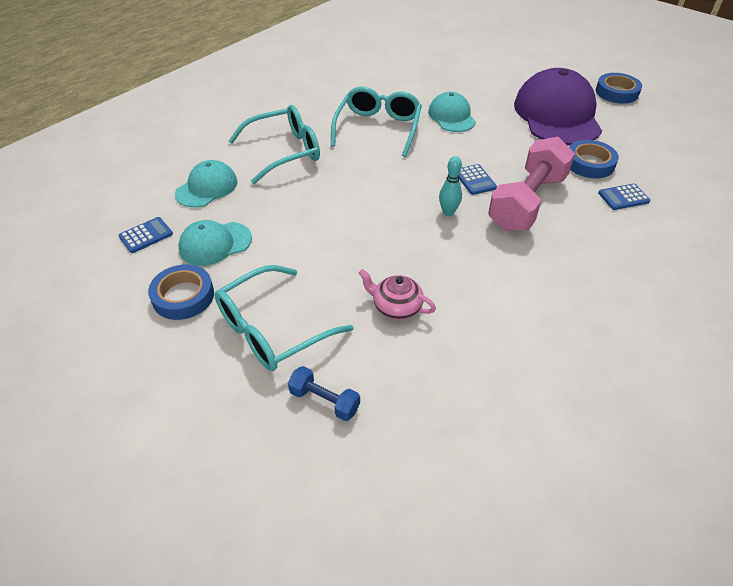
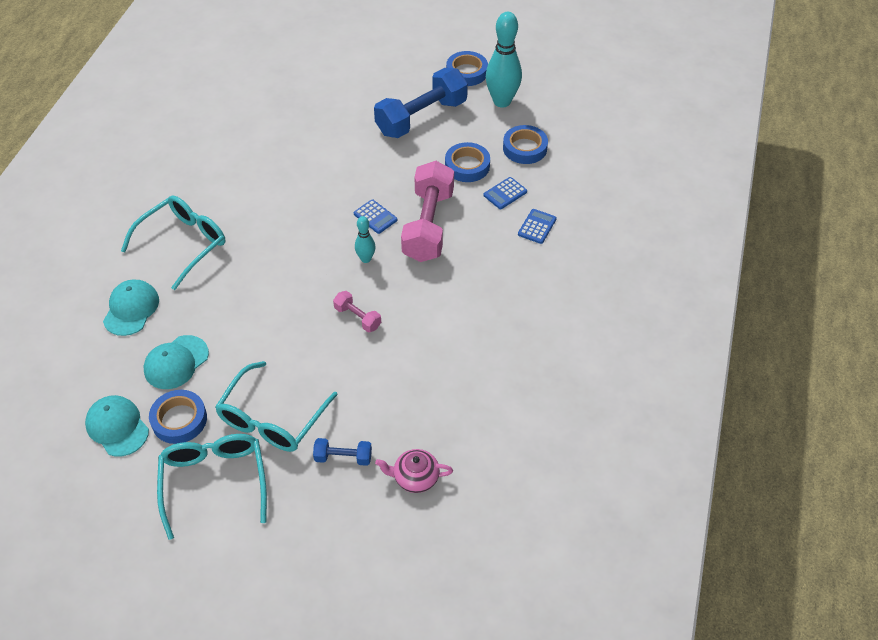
camera: 25 degrees left, 5 degrees up
(146, 235) = (106, 377): blue calculator -> blue calculator (537, 227)
(378, 129) = (260, 187): turquoise glasses -> turquoise glasses (214, 483)
(396, 307) = (361, 362): pink teapot -> pink teapot (415, 477)
(413, 262) = (357, 317): none -> pink dumbbell
(451, 116) = (324, 150): turquoise cap -> turquoise cap (117, 427)
(557, 115) = (421, 117): purple cap -> blue dumbbell
(646, 122) = (502, 101): none -> turquoise bowling pin
(659, 164) = (525, 148): none -> blue tape

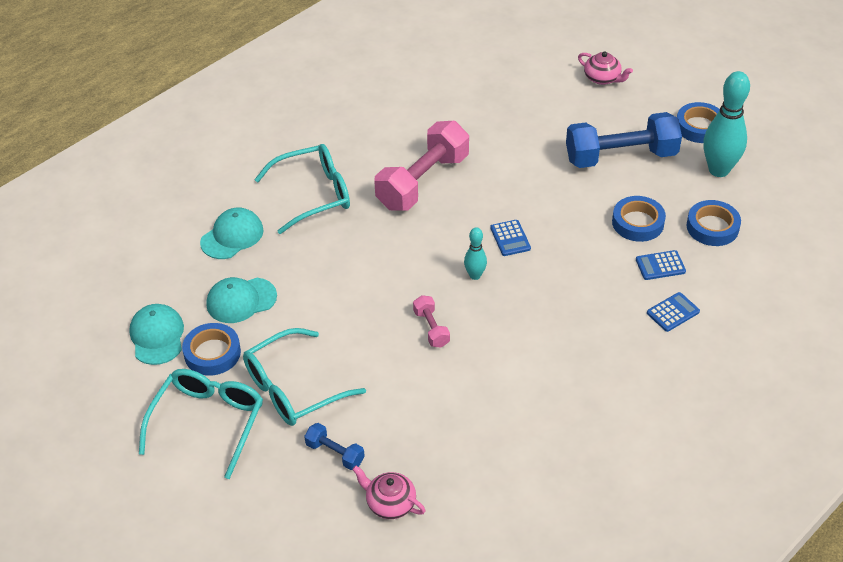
camera: 30 degrees right, 5 degrees down
(368, 59) = (602, 78): none -> pink teapot
(428, 225) = (558, 267): pink dumbbell -> pink dumbbell (423, 182)

